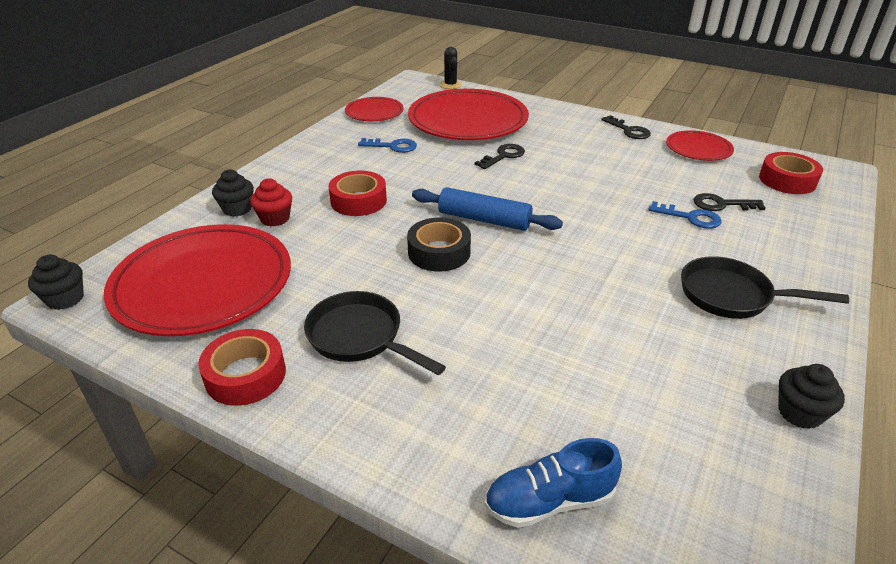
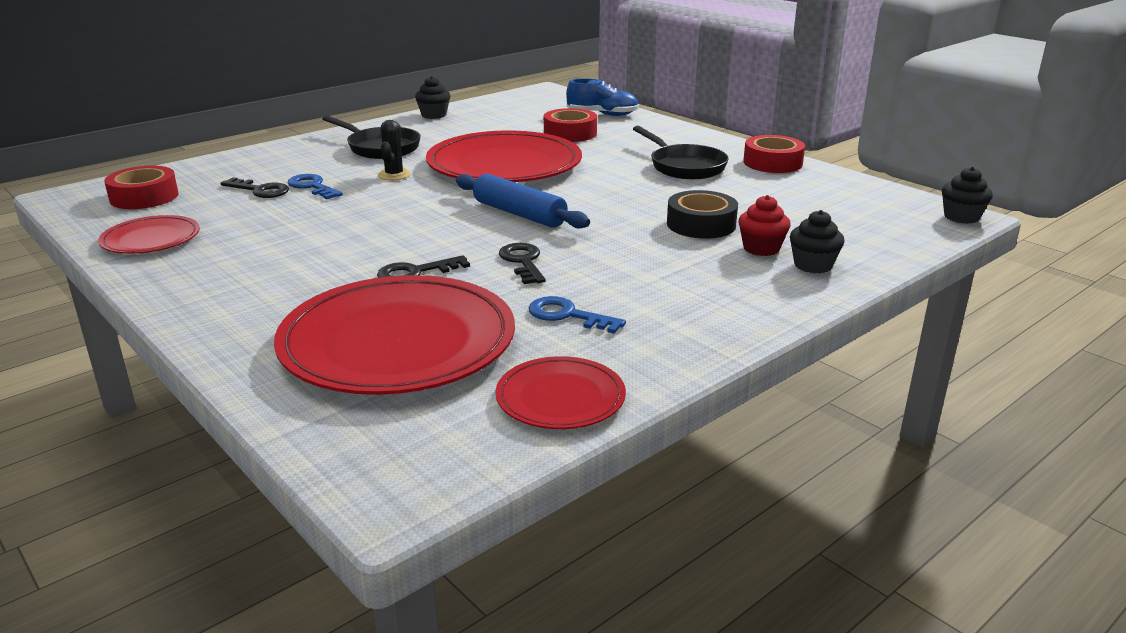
camera: 160 degrees left, 10 degrees down
(203, 284) = (827, 209): red plate -> red plate (504, 165)
(358, 201) = (653, 251): red tape -> red tape (570, 133)
(439, 252) = (588, 198): black tape -> black tape (701, 224)
(450, 85) = (325, 454): black cactus -> black cactus (394, 175)
(629, 130) = (180, 278): black key -> black key (523, 262)

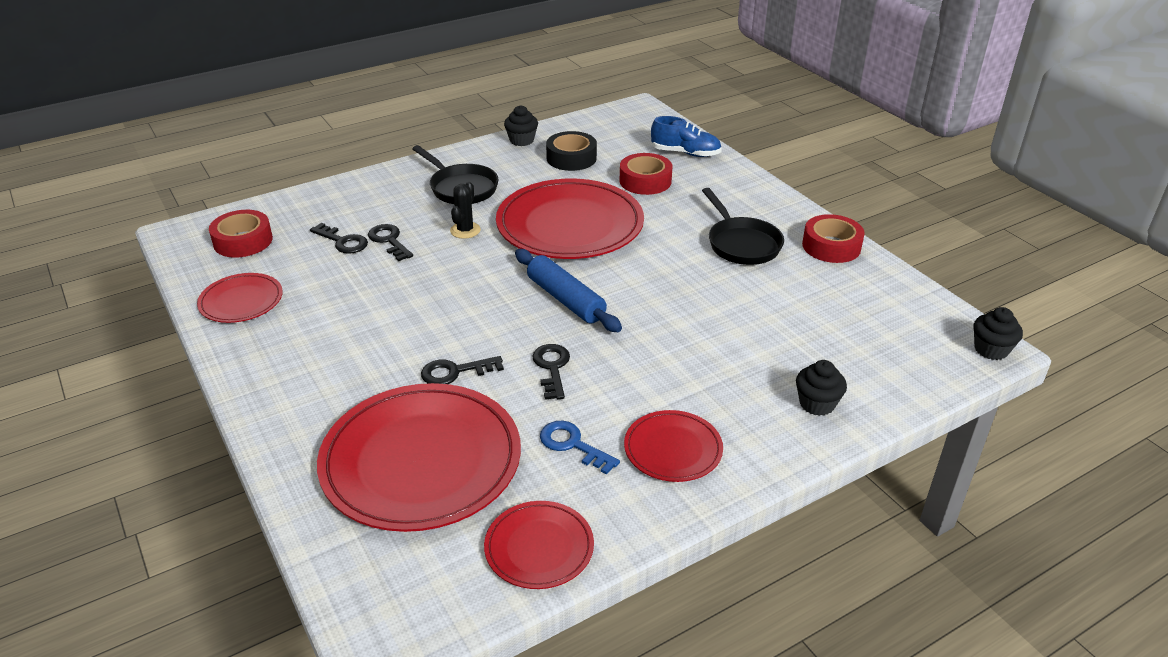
camera: 10 degrees right, 10 degrees up
(312, 187) = (389, 241): blue key -> black key
(679, 309) = (673, 449): none -> red plate
(701, 224) = (730, 333): black tape -> black tape (571, 158)
(761, 248) = (776, 374): red cupcake -> none

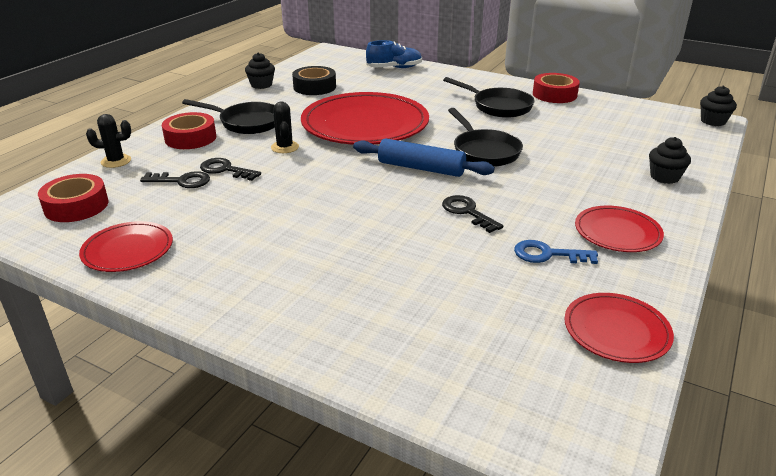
camera: 30 degrees left, 5 degrees down
(312, 201) = (116, 161): none -> black cactus
(421, 461) = (447, 309): red plate -> none
(455, 372) = (395, 239): black key -> none
(645, 181) = (387, 88): red tape -> red tape (190, 138)
(654, 300) = (484, 151): none -> black pan

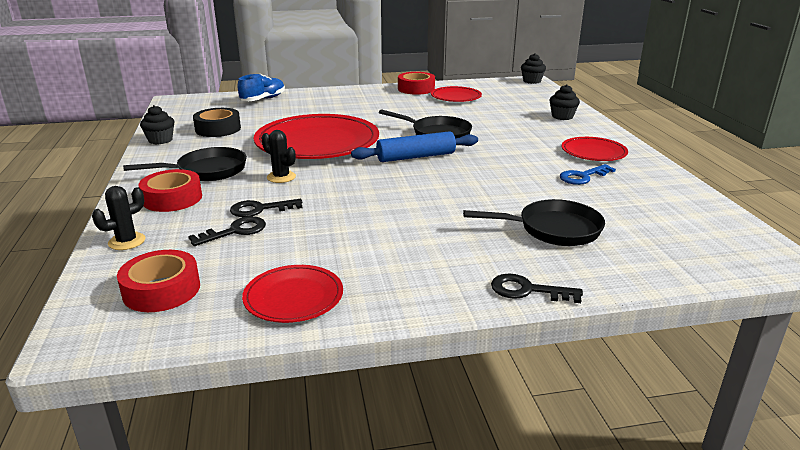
camera: 40 degrees left, 5 degrees down
(467, 212) = (496, 171): black key -> black key (527, 290)
(498, 106) = (393, 105): black pan -> black pan (553, 229)
(616, 331) = (682, 199): red plate -> red plate (456, 97)

